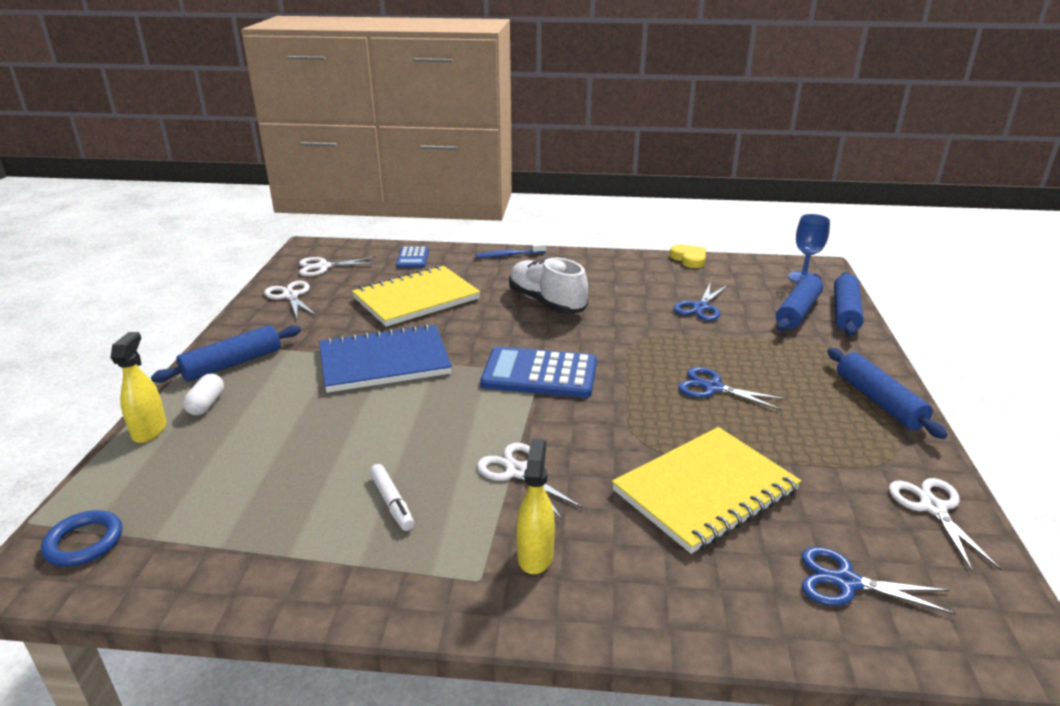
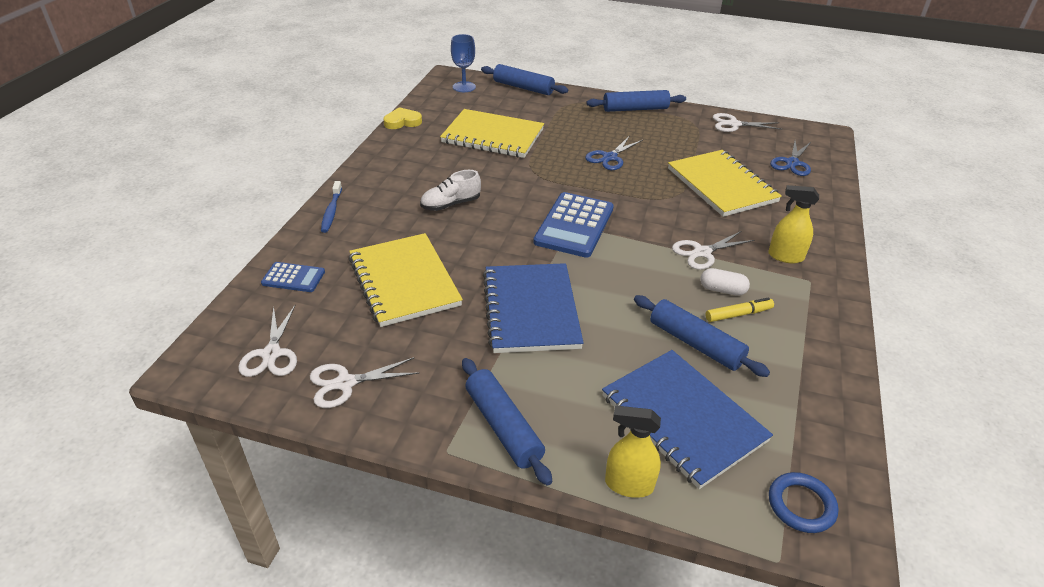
camera: 80 degrees left, 10 degrees up
(206, 404) = (585, 441): white capsule -> white capsule (722, 290)
(222, 460) = (683, 418): none -> blue notebook
(392, 502) = (738, 314): white marker -> yellow marker
(546, 302) = (451, 204): white shoe -> white shoe, size x0.65
(700, 307) = (493, 136): blue scissors -> yellow notebook
(798, 311) = (515, 102): blue rolling pin -> blue rolling pin (695, 343)

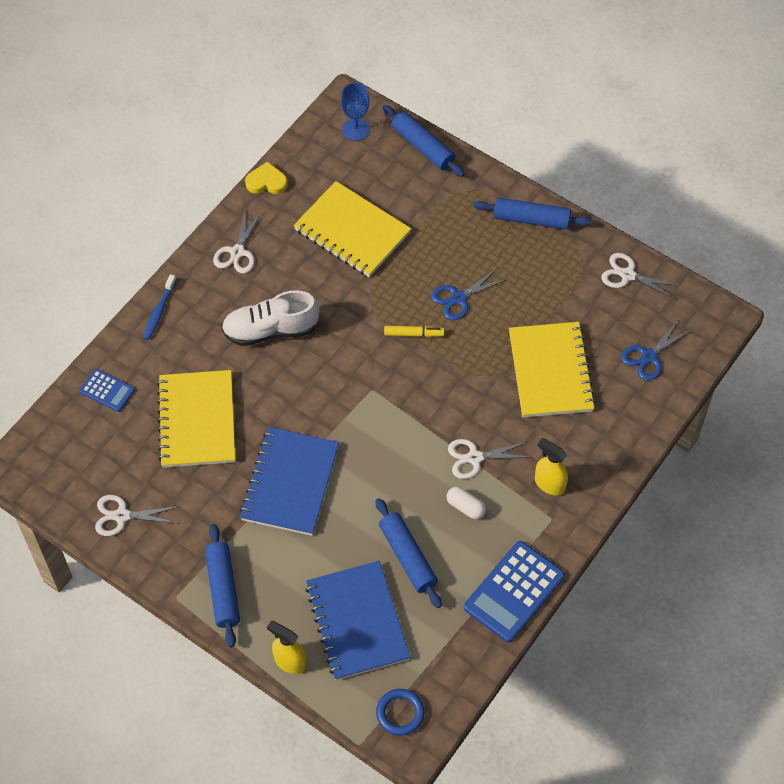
camera: 20 degrees right, 20 degrees up
(271, 354) = (74, 471): white scissors -> white scissors (237, 252)
(451, 204) = (271, 330): white shoe -> white shoe, size x1.54
(574, 225) = (374, 390): blue calculator -> blue calculator (514, 592)
(738, 314) = (462, 537): yellow marker -> yellow marker (413, 334)

